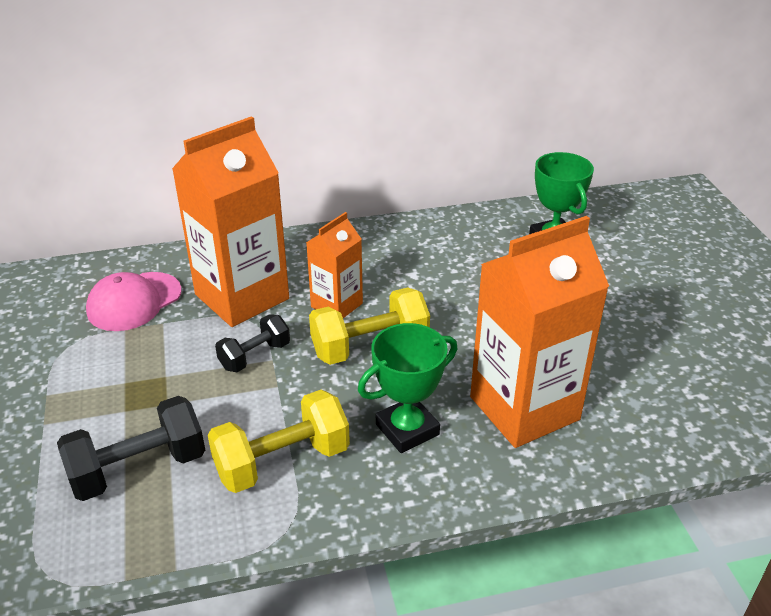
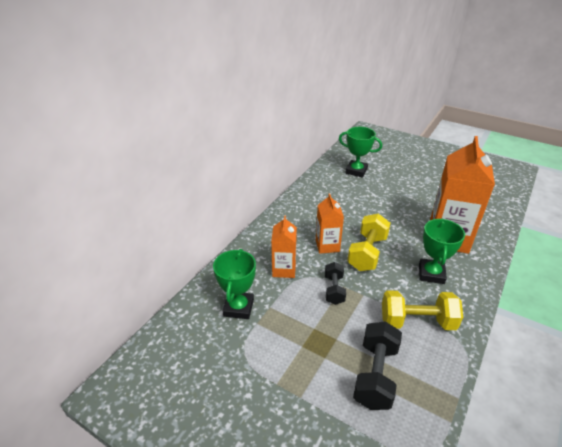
camera: 45 degrees left, 0 degrees up
(134, 301) = (238, 308): pink cap -> green trophy
(242, 297) = (284, 269): orange carton -> orange carton, size x0.54
(282, 462) = (417, 322): yellow dumbbell -> yellow dumbbell turned 75 degrees clockwise

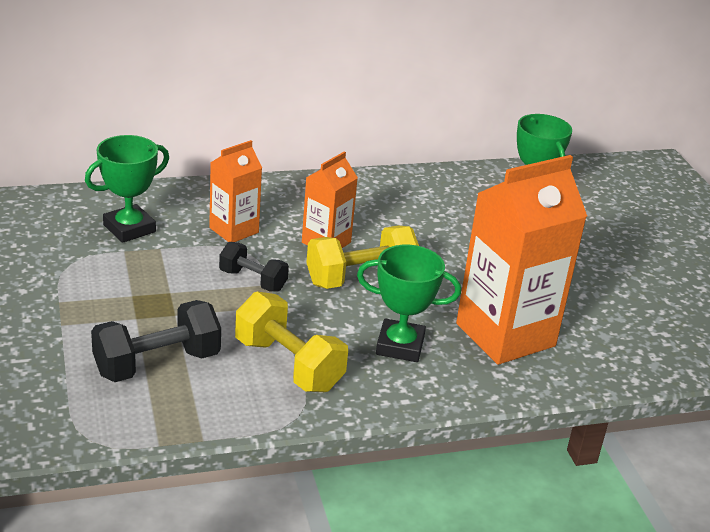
camera: 40 degrees right, 5 degrees down
(334, 290) = (253, 280): black dumbbell -> black dumbbell turned 75 degrees clockwise
(431, 274) = (400, 346): green trophy -> green trophy turned 45 degrees clockwise

